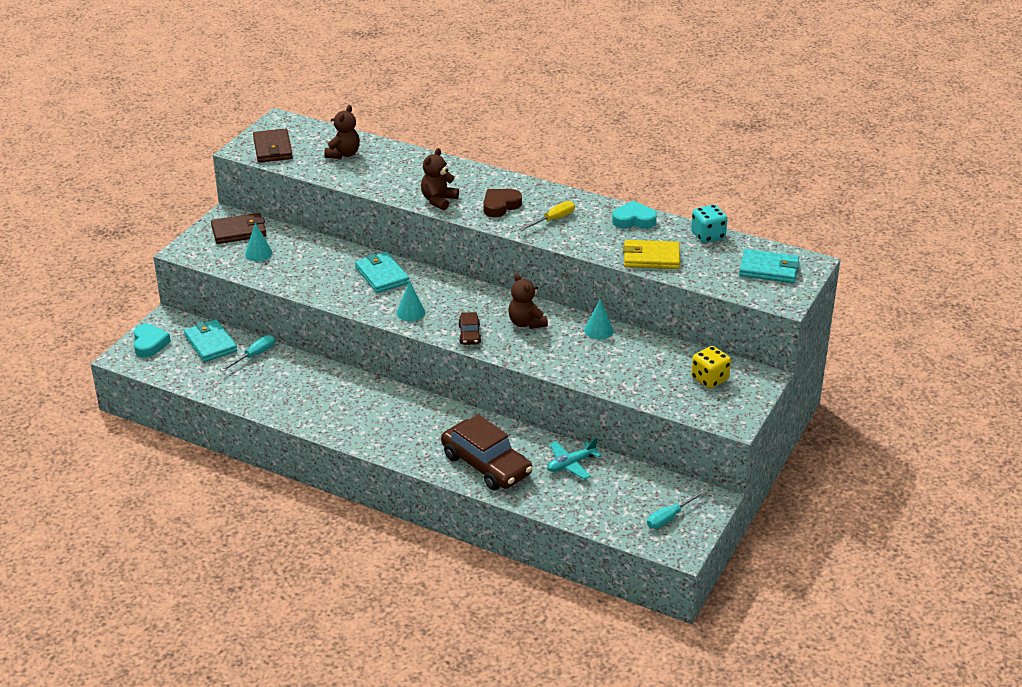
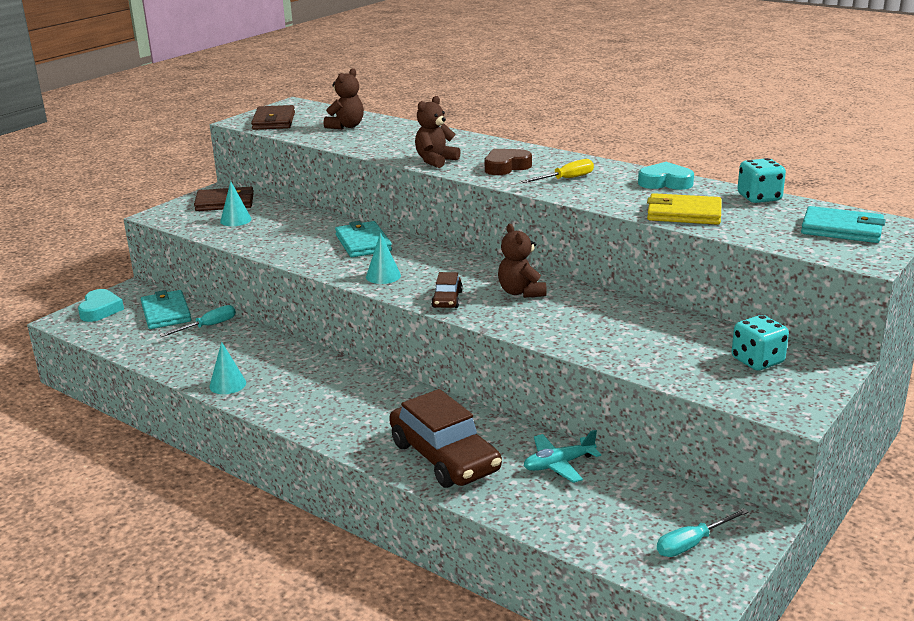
camera: 10 degrees right, 10 degrees down
(598, 330) = (611, 303): turquoise cone -> turquoise cone (227, 384)
(709, 379) = (757, 361): yellow dice -> turquoise dice

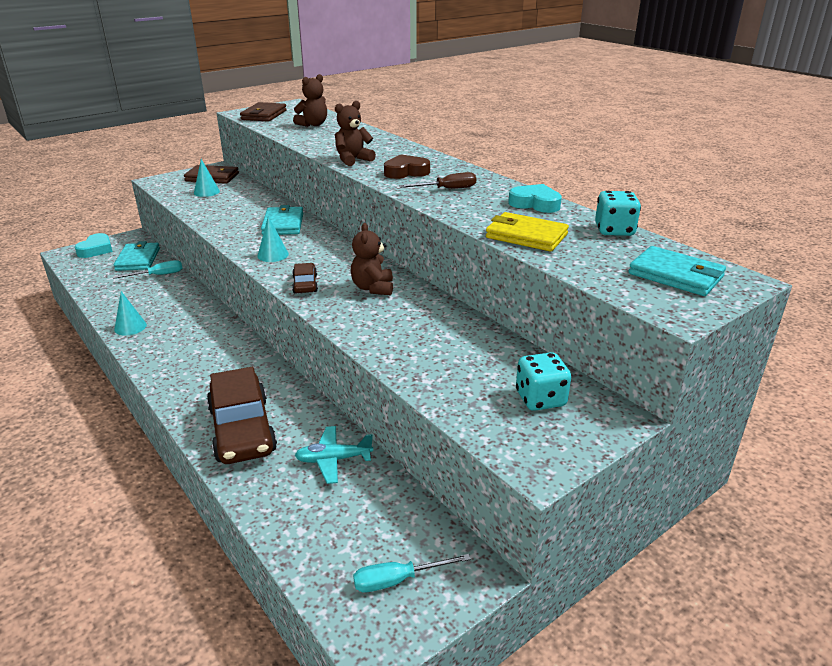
camera: 15 degrees right, 5 degrees up
(447, 299) = (305, 284): brown car -> brown car turned 150 degrees clockwise
(566, 179) = (447, 189): yellow screwdriver -> brown screwdriver

